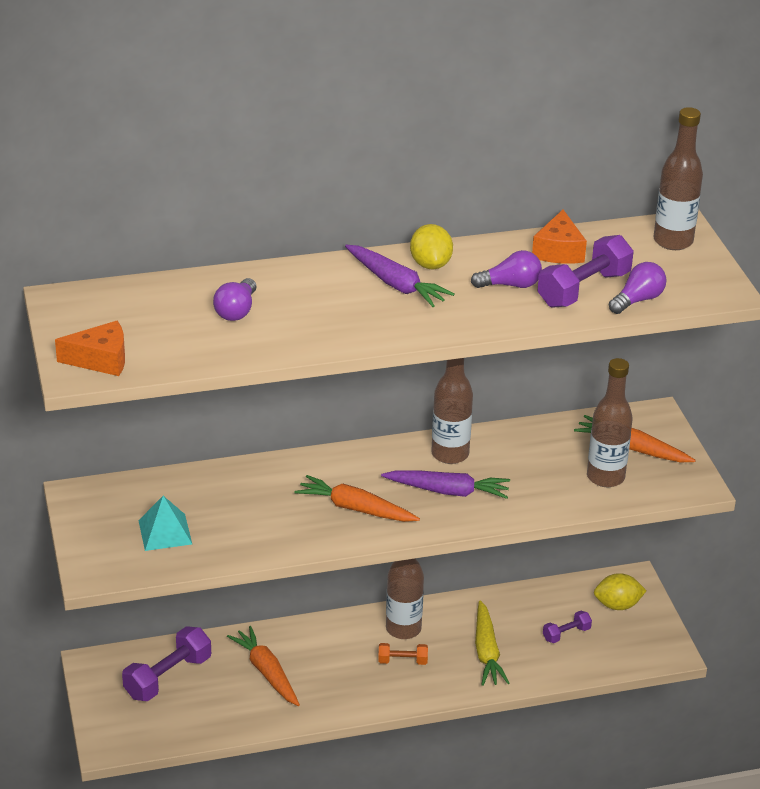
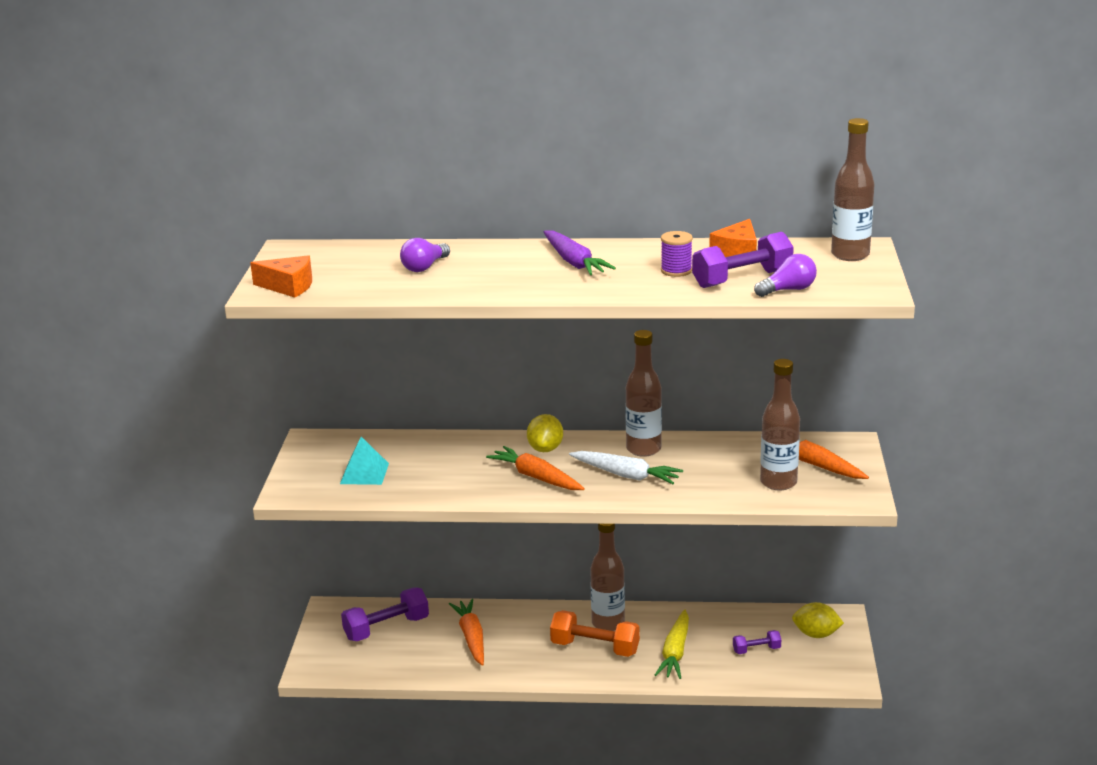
camera: 20 degrees right, 10 degrees down
(402, 661) = (595, 648): orange dumbbell -> orange dumbbell, size x1.87
(430, 264) = (614, 252): yellow lemon -> yellow lemon (545, 449)
(448, 491) = (626, 475): purple carrot -> white carrot
(510, 285) = (676, 271): purple light bulb -> purple spool

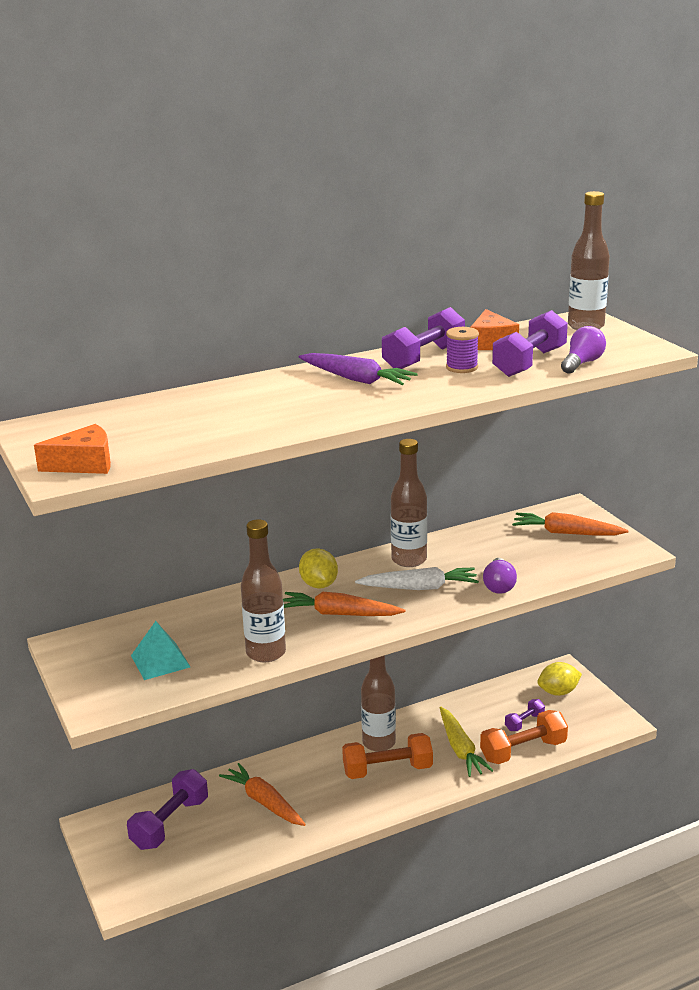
camera: 30 degrees left, 0 degrees up
(424, 267) = (211, 414): purple light bulb -> purple light bulb (499, 585)
(657, 255) = (424, 358): none -> purple dumbbell
(731, 673) = (523, 751): none -> orange dumbbell
(778, 482) = (555, 556): brown bottle -> brown bottle (266, 653)

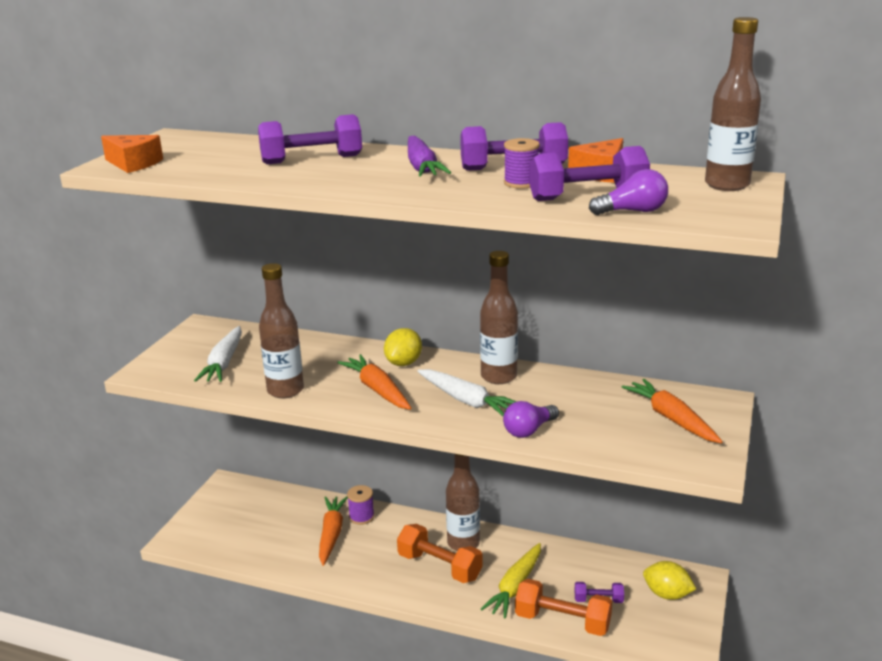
camera: 45 degrees right, 0 degrees up
(160, 661) = (224, 363): turquoise pyramid -> white carrot
(170, 823) = (263, 511): purple dumbbell -> purple dumbbell (312, 160)
(267, 773) = (361, 517): none -> purple spool

